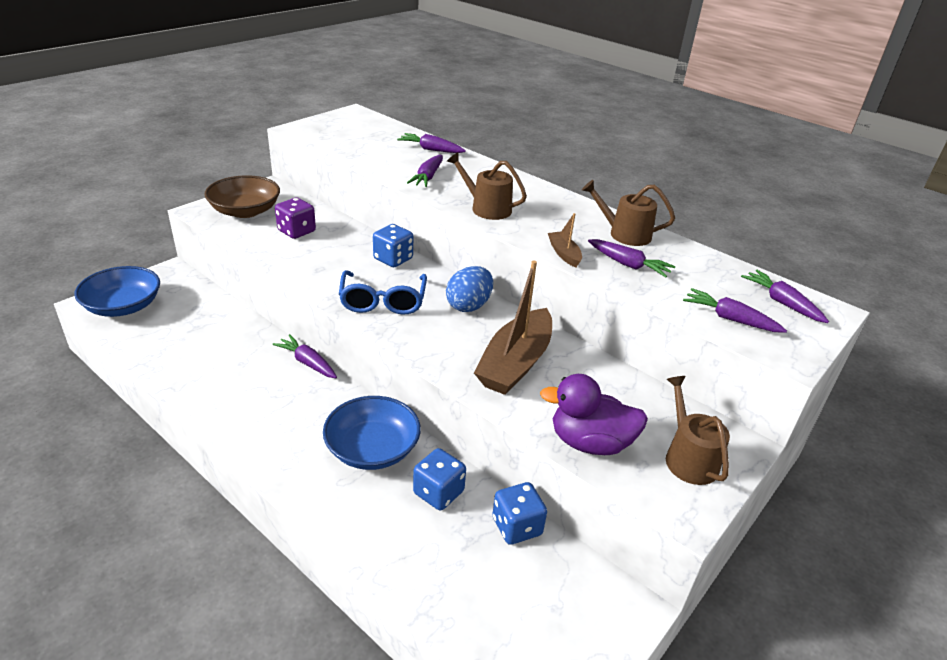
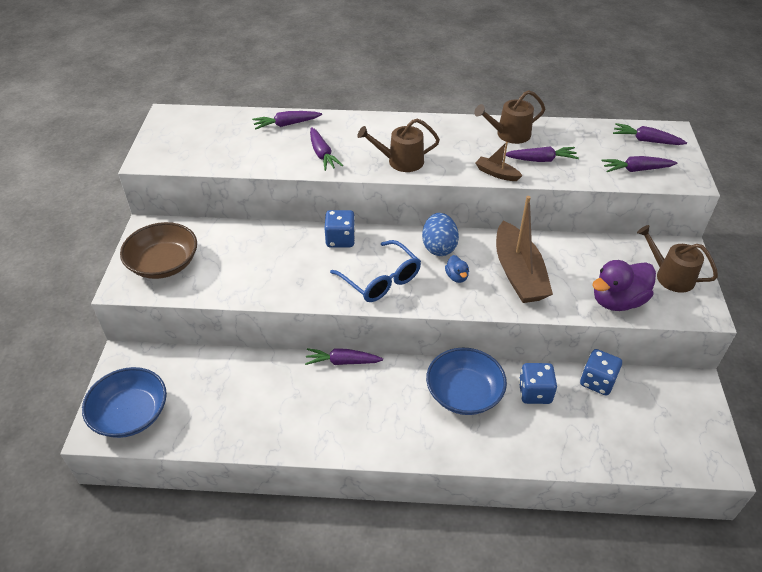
camera: 35 degrees left, 10 degrees up
(296, 231) = (234, 258): purple dice -> none
(452, 334) = (456, 277): none -> blue duck

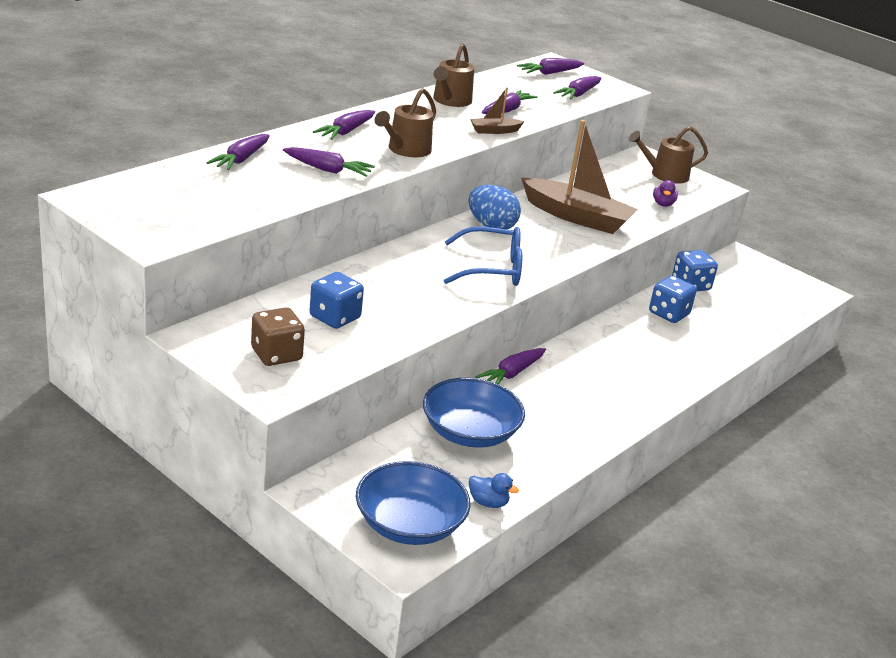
camera: 55 degrees left, 15 degrees down
(164, 264) = (276, 355): brown bowl -> brown dice
(340, 239) = (404, 257): blue dice -> blue dice (335, 317)
(386, 130) = (345, 132): none -> purple carrot
(456, 277) = (541, 239): blue duck -> blue duck (488, 502)
(464, 393) = (629, 341): blue bowl -> blue bowl (470, 432)
(617, 301) = (663, 204): purple duck -> purple duck, size x0.48

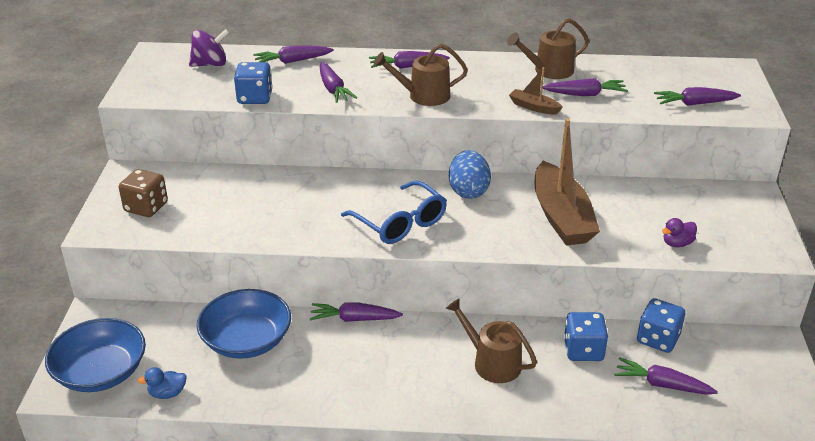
camera: 55 degrees right, 5 degrees up
(170, 188) = (210, 64): none -> purple spinning top
(335, 317) = (225, 202): blue dice -> blue dice (255, 98)
(488, 502) = (167, 393): blue duck -> blue duck turned 90 degrees clockwise
(549, 73) = (706, 76): purple carrot -> purple carrot (662, 384)
(665, 175) = (739, 219): brown watering can -> brown watering can (492, 362)

